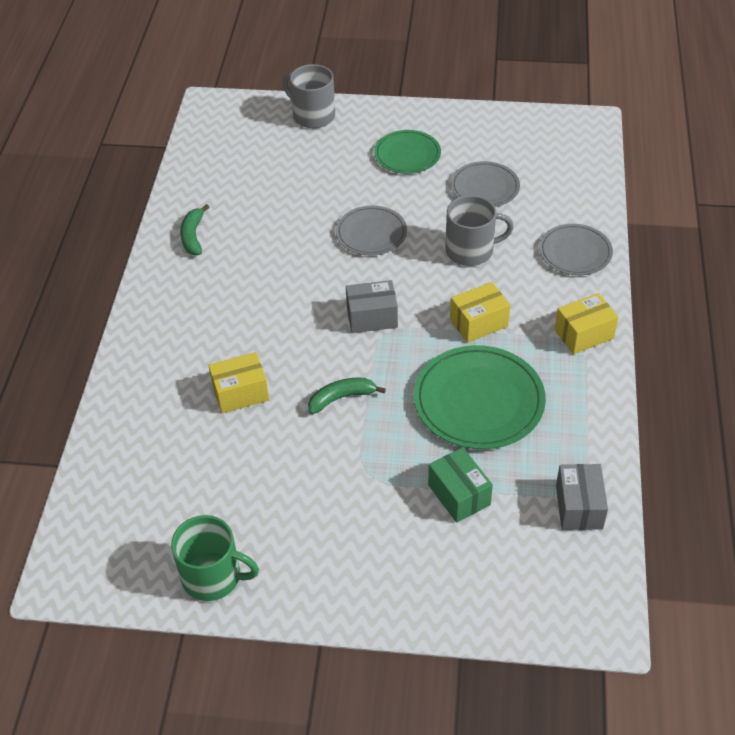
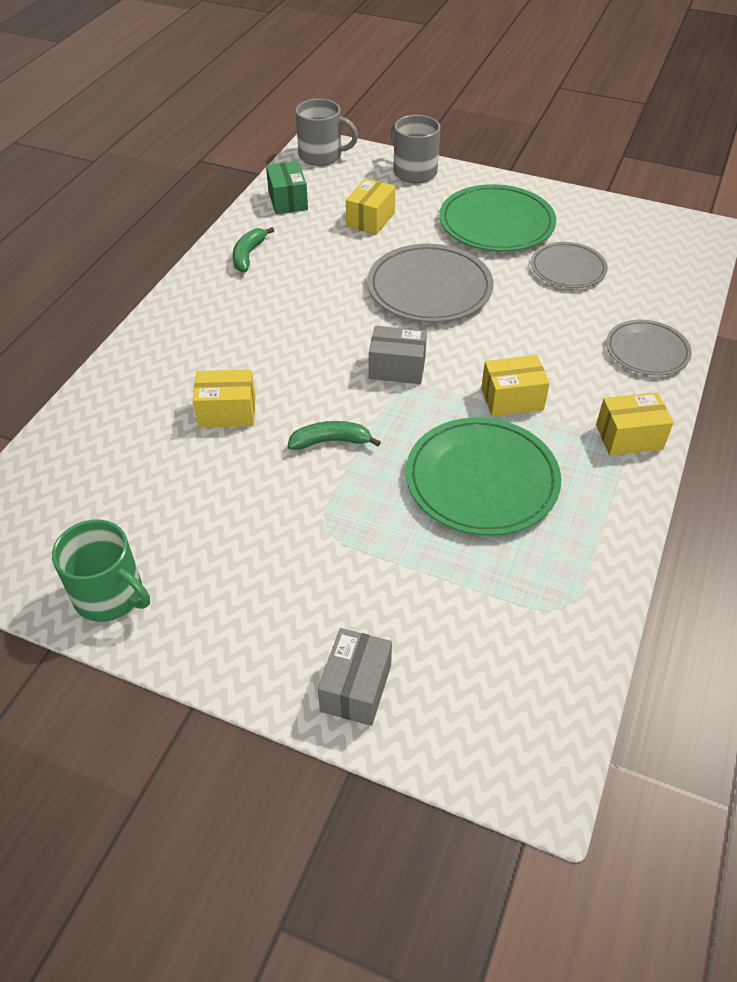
camera: 15 degrees right, 0 degrees up
(291, 175) = (370, 219): none -> yellow box
(371, 233) = (429, 288): grey plate -> grey plate, size x1.62
(407, 154) = (496, 223): green plate -> green plate, size x1.62
(459, 495) = (420, 577): green box -> green box (288, 200)
(471, 250) = (530, 325): grey mug -> grey mug (321, 156)
(579, 507) = (558, 628): grey box -> grey box (356, 688)

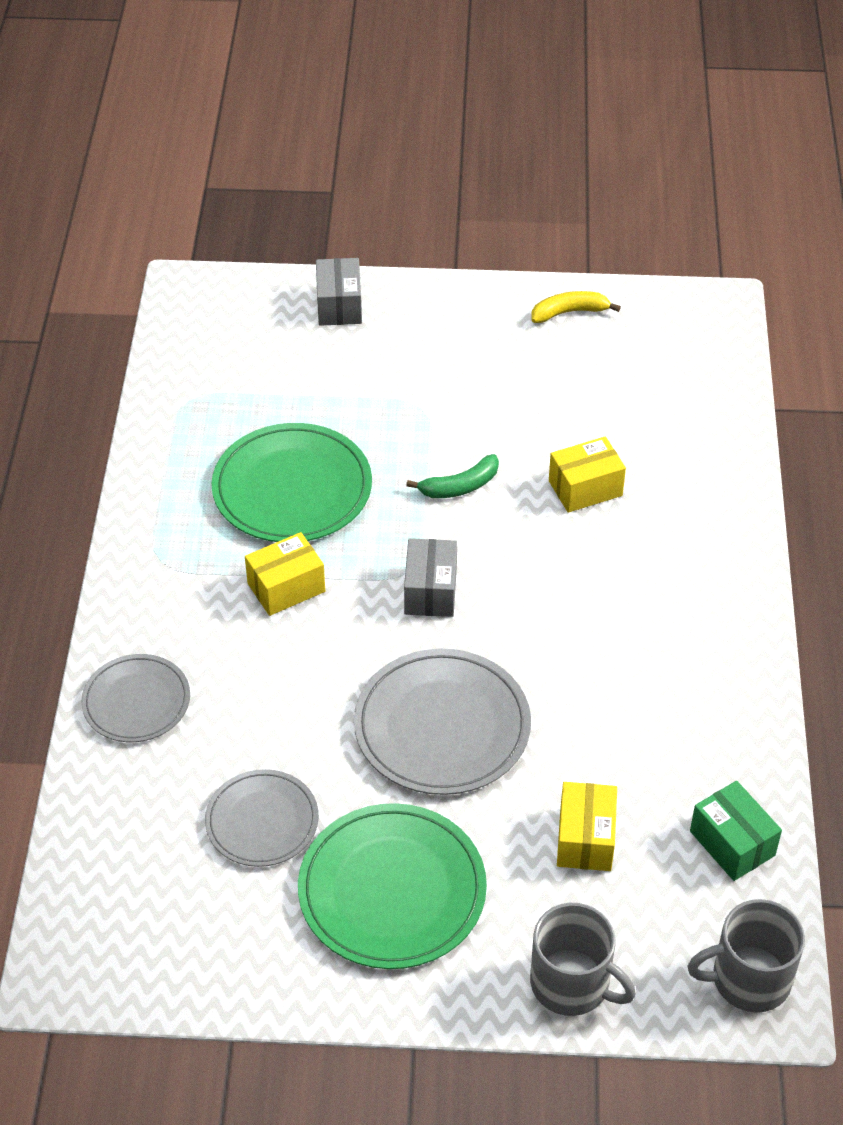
camera: 160 degrees right, 0 degrees up
(110, 595) = (569, 312): green mug -> yellow banana
(248, 255) = (714, 713): green banana -> none
(397, 368) = (430, 591): grey box -> grey box turned 75 degrees counterclockwise
(629, 437) = (148, 576): yellow box -> none

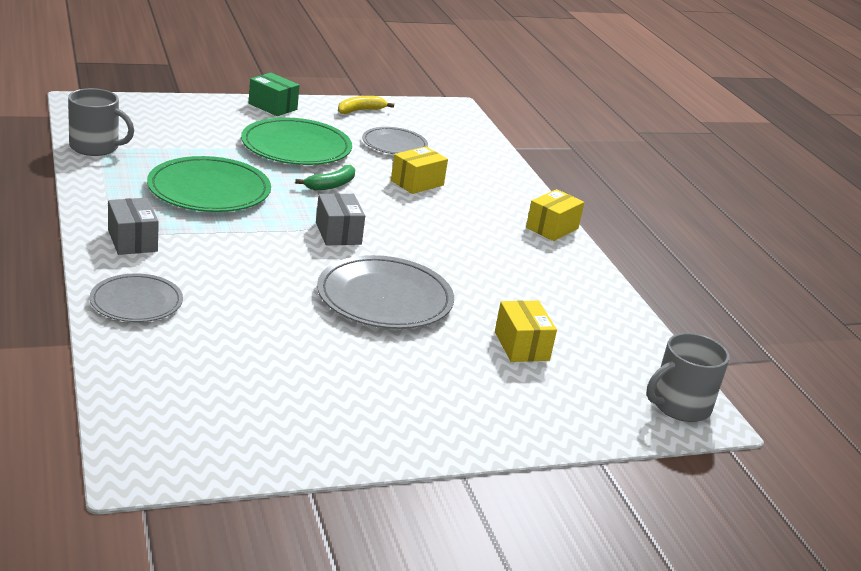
camera: 25 degrees left, 20 degrees down
(262, 821) = (273, 358): grey plate -> grey plate (394, 144)
(286, 587) = (229, 237): yellow box -> yellow box (552, 228)
(339, 305) = (201, 109): grey box -> grey box (132, 241)
(392, 890) = (396, 386): green plate -> green plate (296, 147)
(572, 983) = (560, 422): grey mug -> grey mug (95, 147)
(732, 843) = (621, 339): green box -> green box (272, 106)

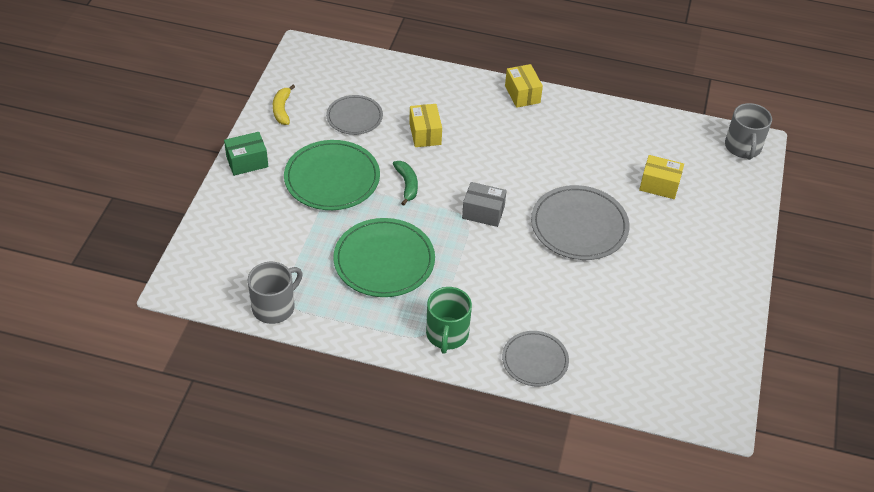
camera: 55 degrees left, 20 degrees up
(132, 241) = (447, 334): grey box -> green mug

